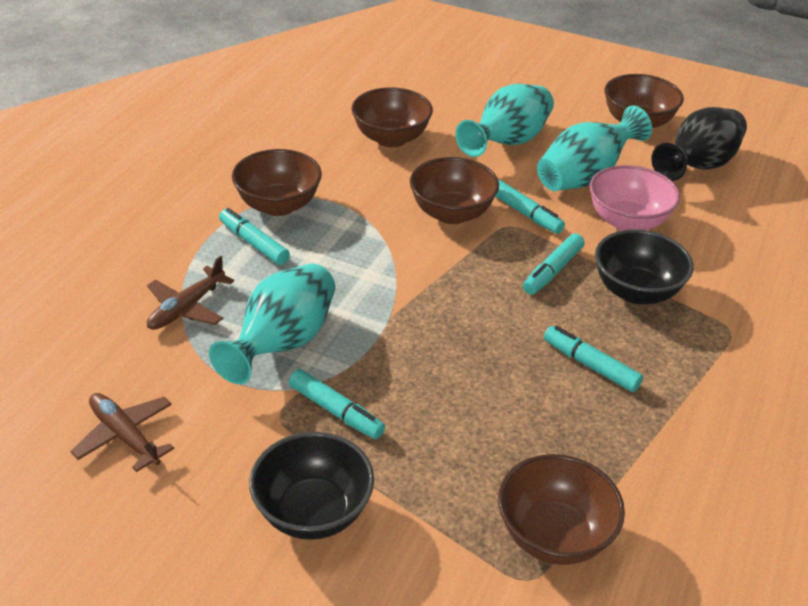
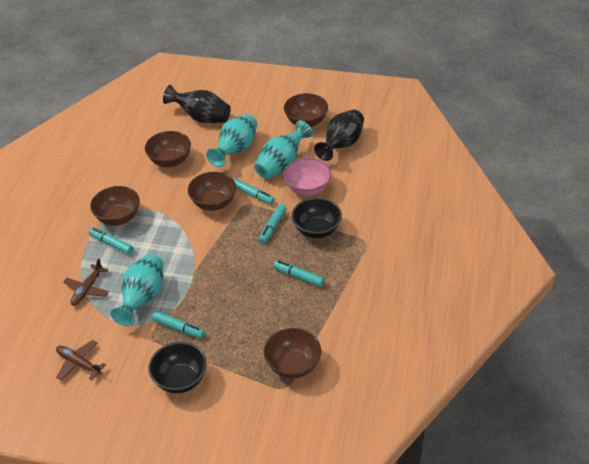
camera: 10 degrees left, 5 degrees up
(459, 88) = (201, 117): none -> black vase

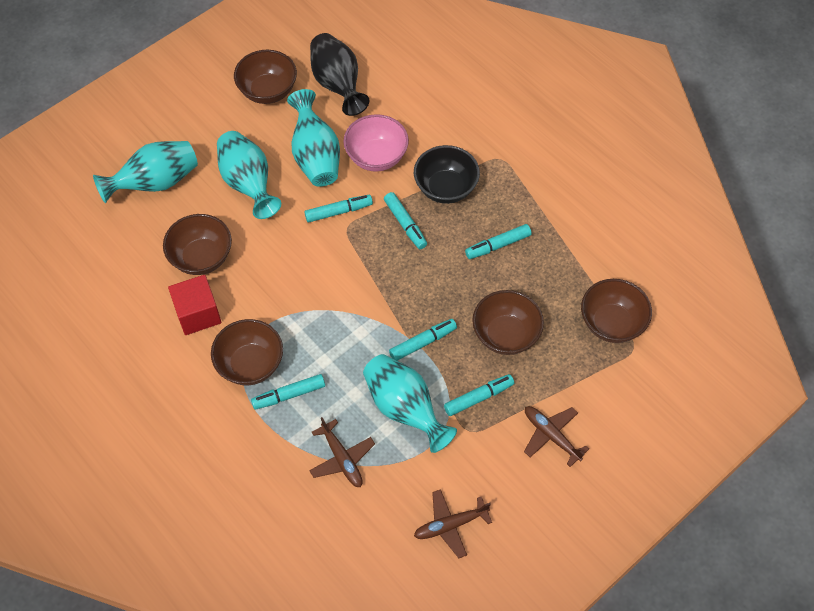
camera: 55 degrees left, 15 degrees up
(133, 180) = (198, 314): none -> red cube
(180, 379) = (551, 436): black bowl -> brown plane
(195, 281) = (422, 342): none -> turquoise marker
(201, 117) = (155, 183): black vase -> turquoise vase
(213, 203) = (316, 256): brown bowl -> brown bowl (505, 335)

